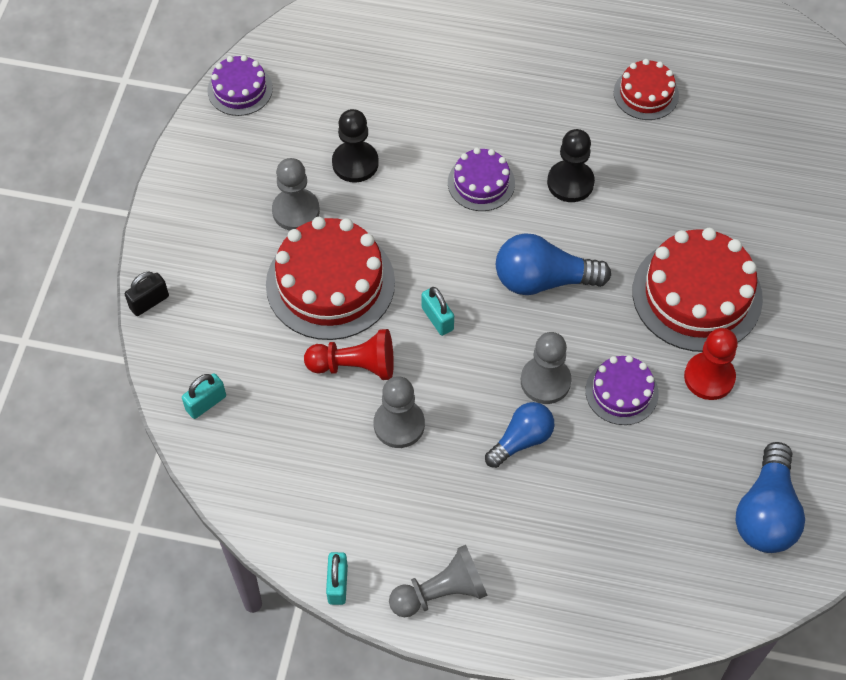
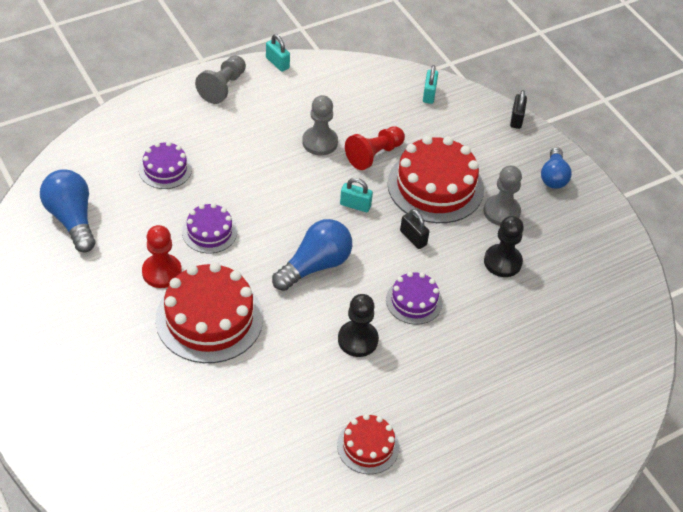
camera: 135 degrees right, 10 degrees down
(240, 89) = (625, 261): purple cake -> purple cake (165, 169)
(415, 243) = (413, 238): none -> black padlock
(521, 440) = (245, 173): blue light bulb -> blue light bulb (553, 177)
(545, 381) = (260, 210): grey pawn -> none

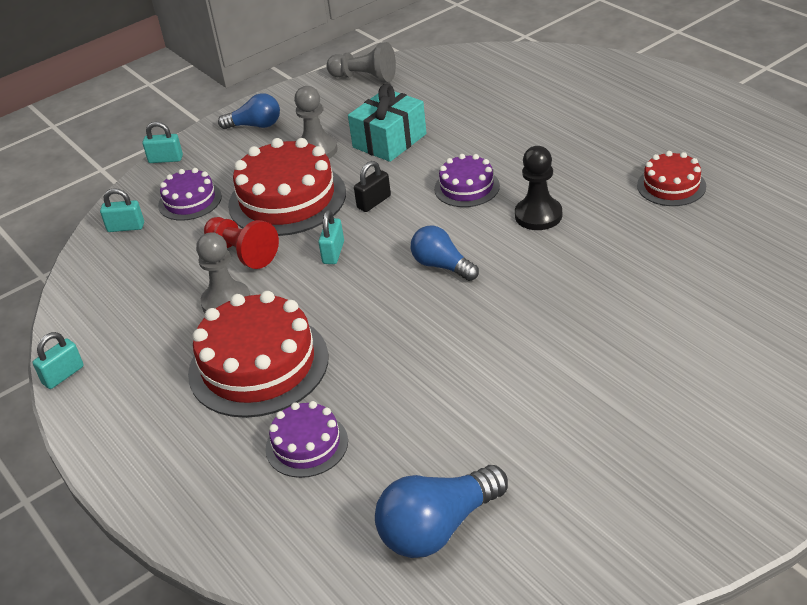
camera: 90 degrees left, 10 degrees down
(162, 272) = (504, 398): red pawn -> none
(209, 232) = (416, 369): purple cake -> purple cake (190, 201)
(209, 318) = (561, 335): red cake -> red cake (258, 365)
(223, 87) = (119, 423): grey pawn -> grey pawn (364, 77)
(315, 265) = (442, 266): blue light bulb -> blue light bulb, size x0.66
(502, 262) = (389, 141): black pawn -> turquoise gift
(516, 119) = (165, 159): black padlock -> turquoise padlock

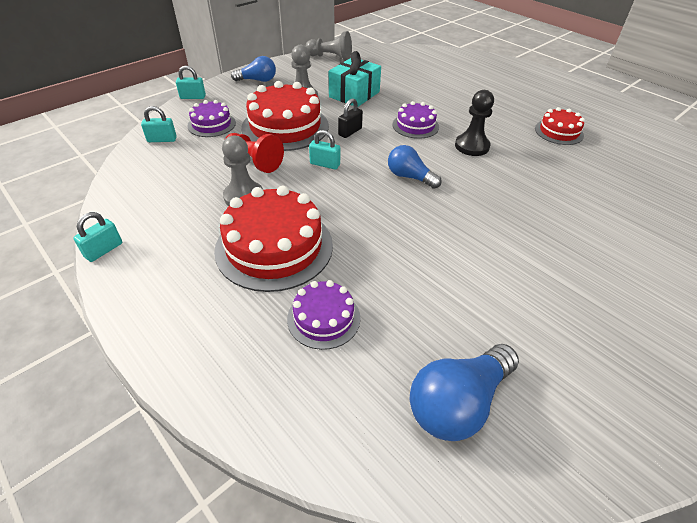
camera: 10 degrees left, 5 degrees up
(333, 253) = (325, 164): turquoise padlock -> turquoise padlock turned 75 degrees counterclockwise

